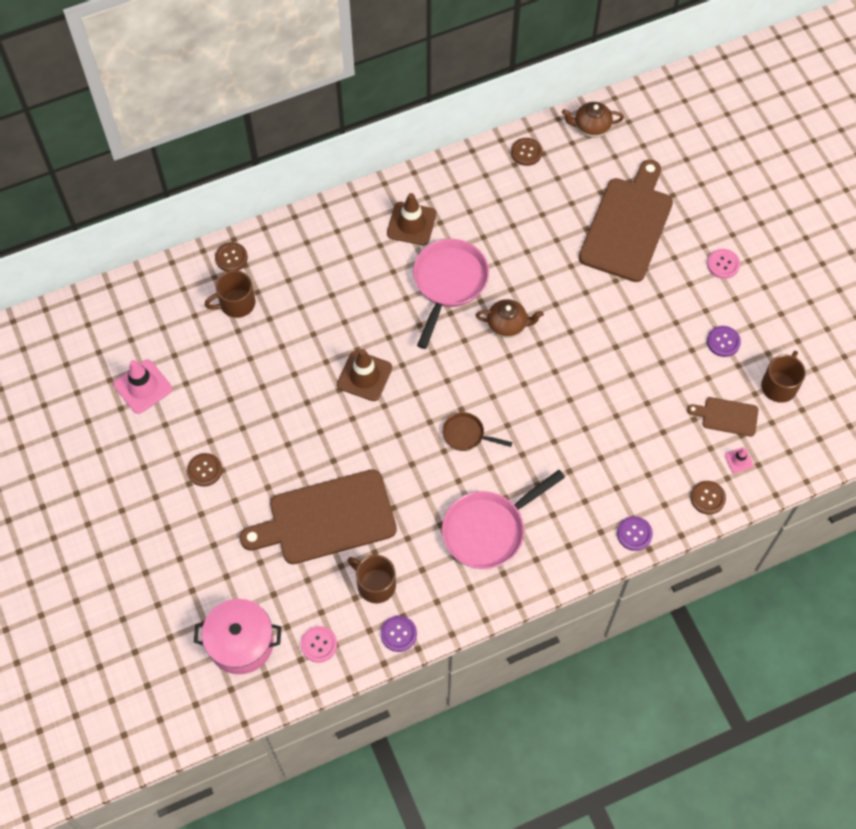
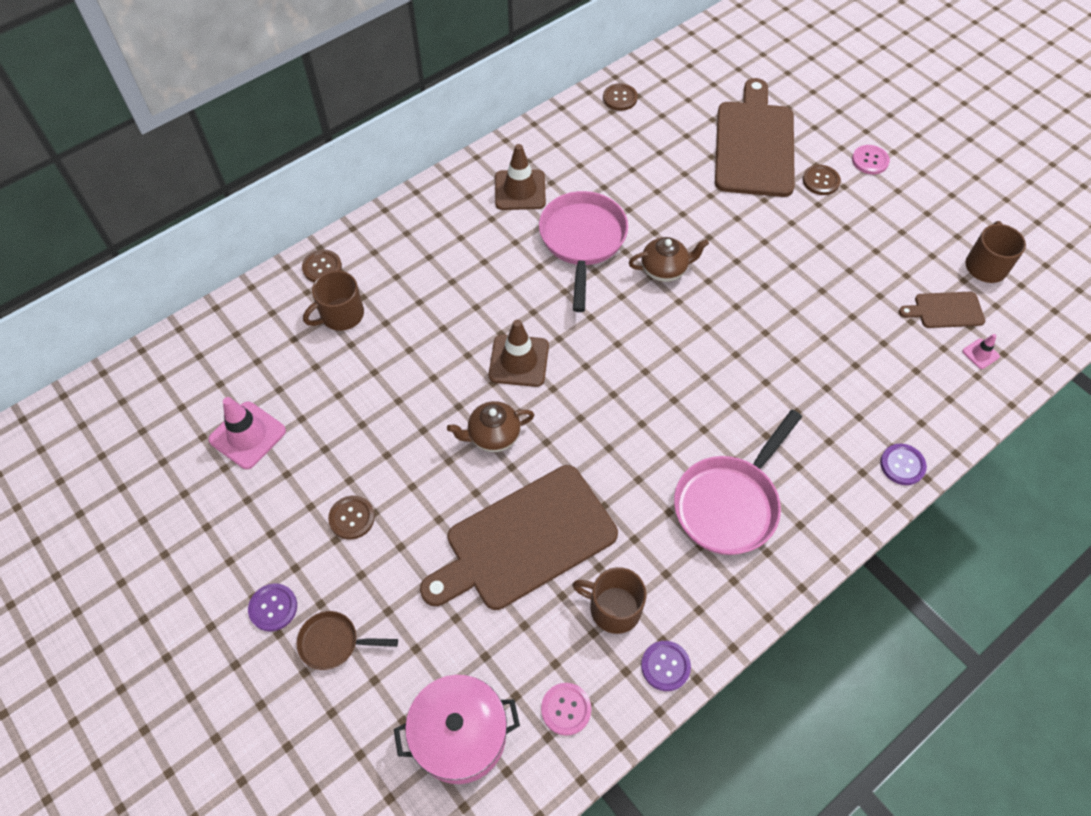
camera: 15 degrees left, 5 degrees down
(466, 435) = (662, 399): brown pan -> brown pan (333, 642)
(591, 128) = (678, 63): brown teapot -> brown teapot (493, 436)
(707, 498) = (966, 403): brown button -> brown button (821, 181)
(723, 342) = (905, 235): purple button -> purple button (273, 608)

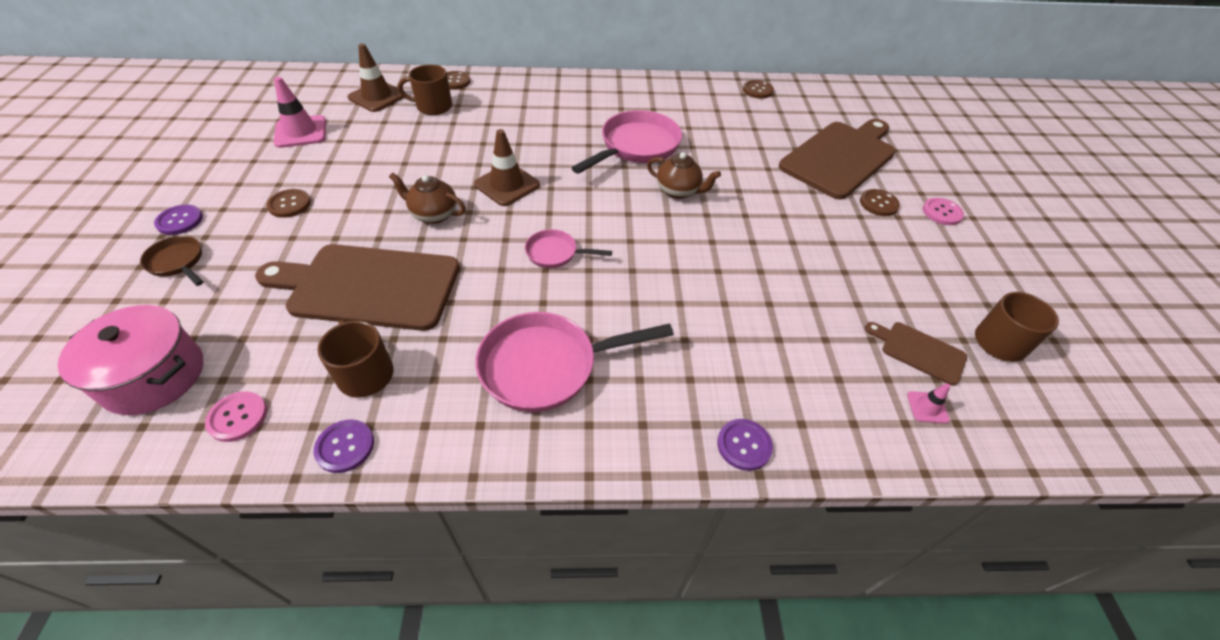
camera: 35 degrees right, 10 degrees down
(520, 190) = (626, 103): brown traffic cone -> brown traffic cone (377, 97)
(633, 402) = (555, 253): none -> pink pan

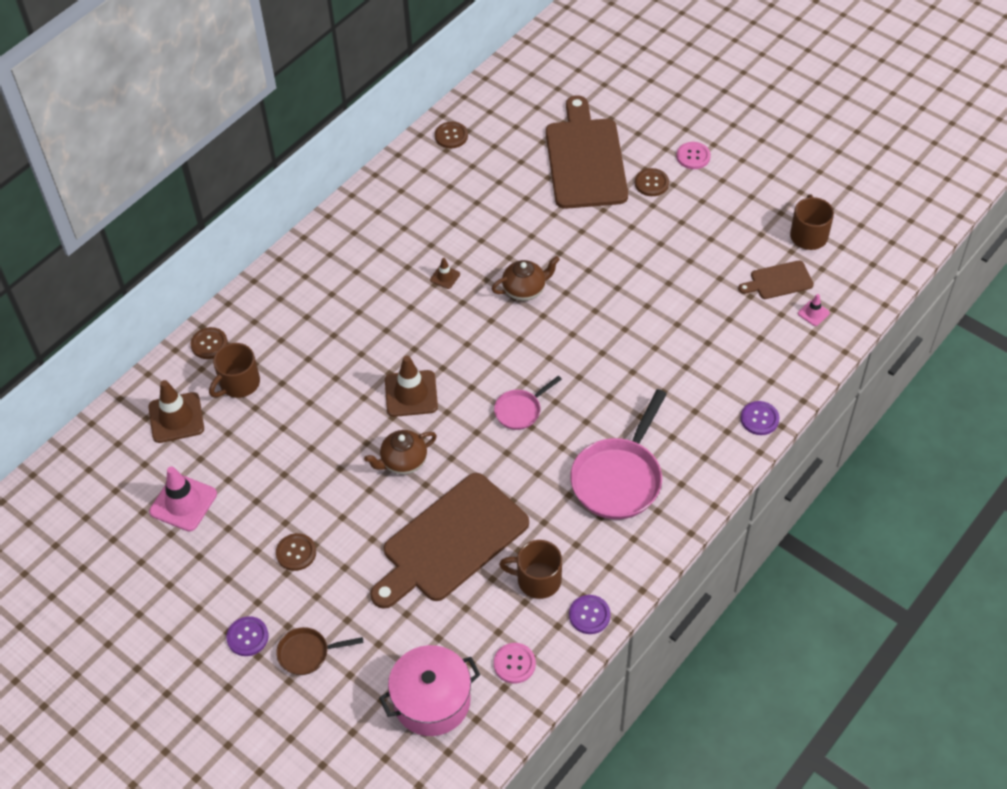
camera: 45 degrees left, 5 degrees up
(636, 147) = (445, 277): pink pan -> brown traffic cone

